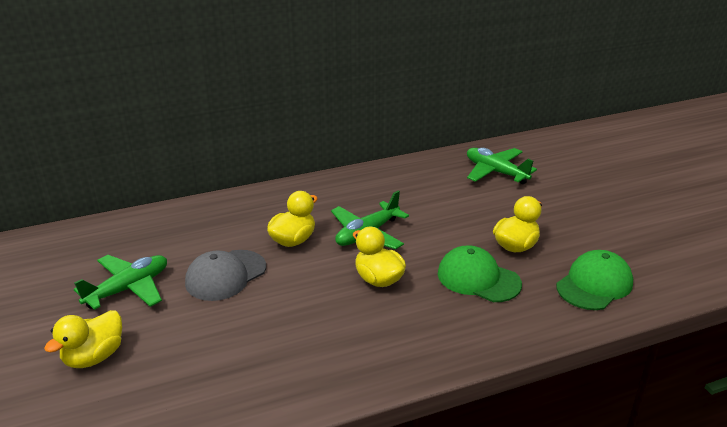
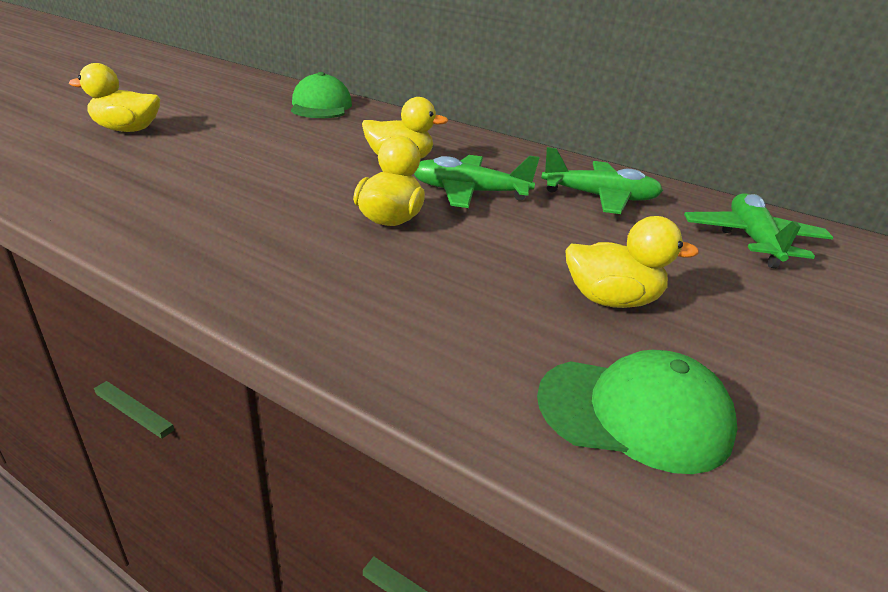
camera: 50 degrees right, 0 degrees up
(128, 289) = (236, 119): green plane -> green plane (600, 197)
(225, 275) = (300, 147): grey cap -> none
(478, 278) = (485, 287): green cap -> green cap (321, 106)

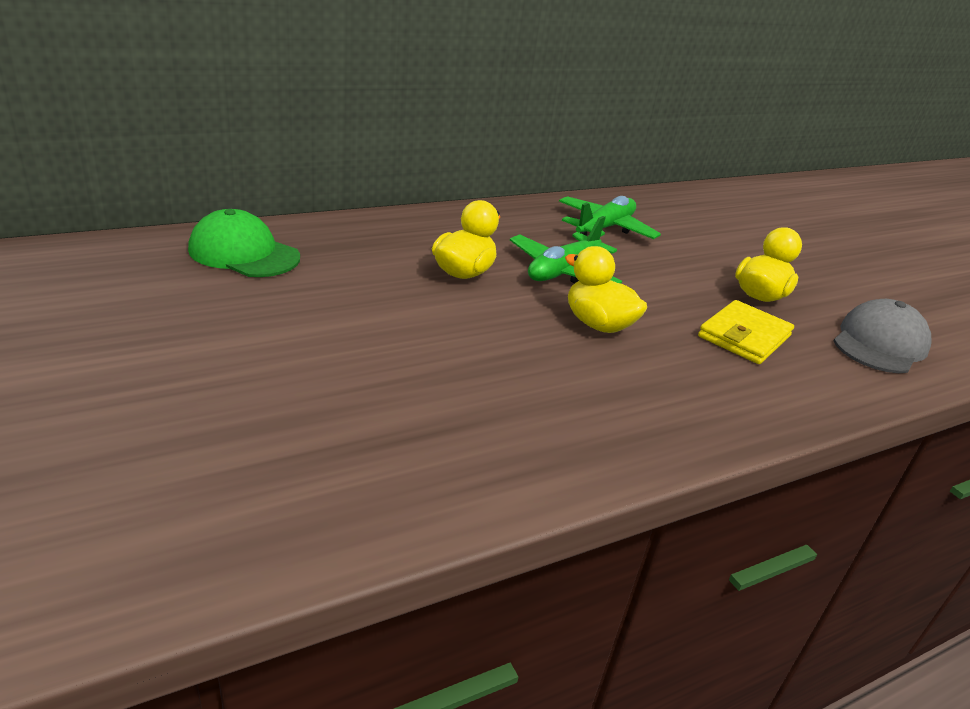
camera: 60 degrees left, 0 degrees up
(127, 130) = (192, 409): yellow duck -> none
(483, 297) = (744, 336): none -> yellow wallet
(634, 413) = (879, 343): green cap -> grey cap
(752, 240) = (697, 216): green plane -> none

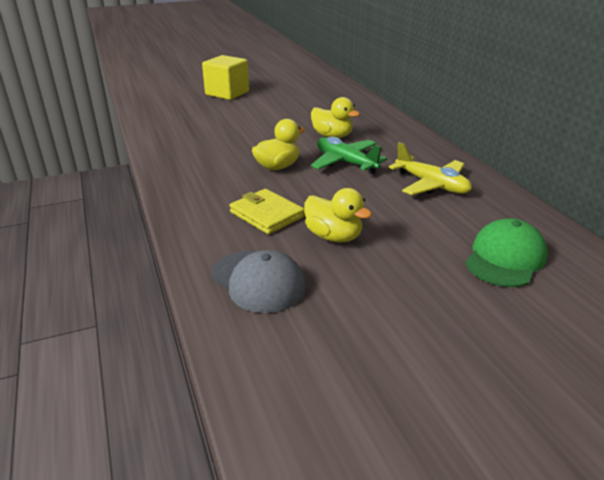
camera: 100 degrees right, 0 degrees up
(179, 386) = (227, 93): none -> yellow cube
(244, 253) = (334, 95): green cap -> green cap (505, 258)
(604, 228) = (431, 185): green plane -> yellow plane

